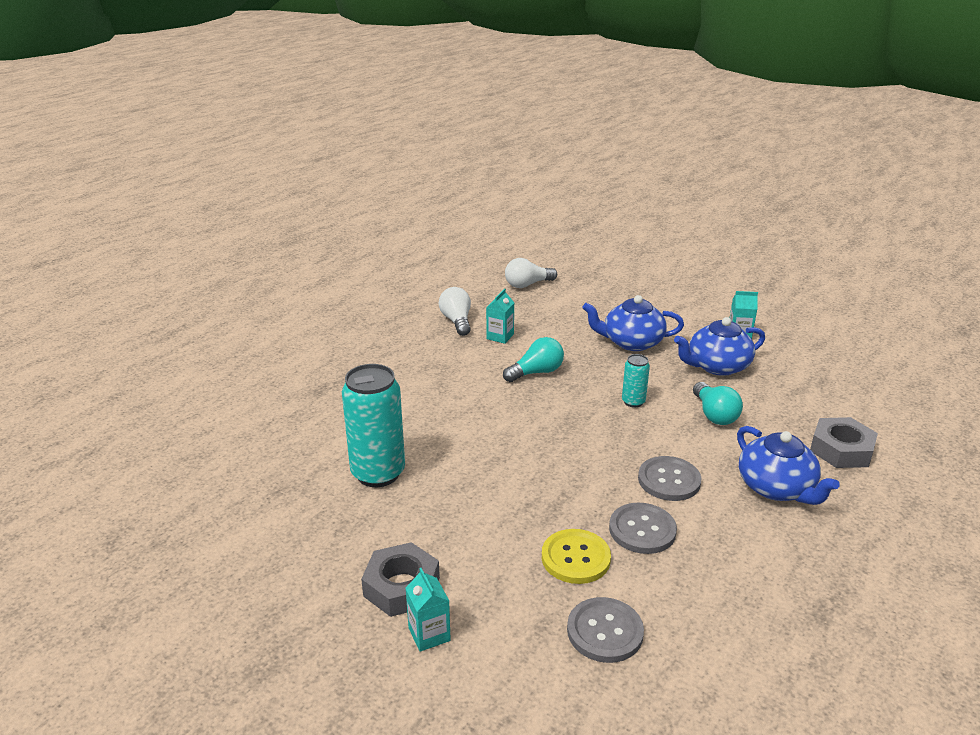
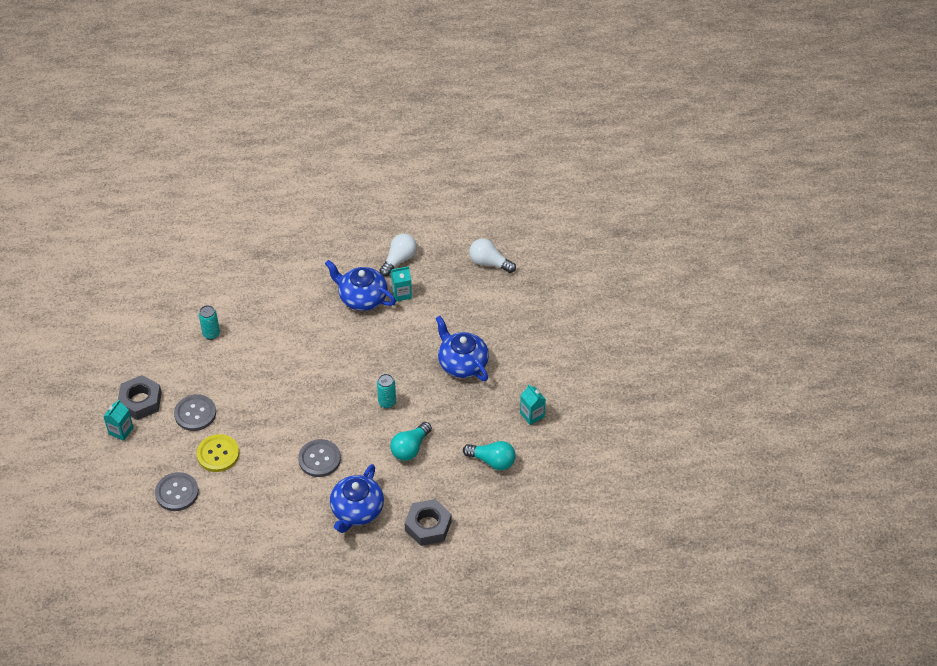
camera: 50 degrees right, 20 degrees up
(378, 473) = (211, 334): turquoise can -> turquoise can, size x0.49
(536, 372) = (375, 338): turquoise light bulb -> turquoise light bulb (492, 461)
(642, 530) = (264, 469): grey button -> grey button (195, 413)
(717, 366) = (474, 422): blue teapot -> blue teapot (362, 298)

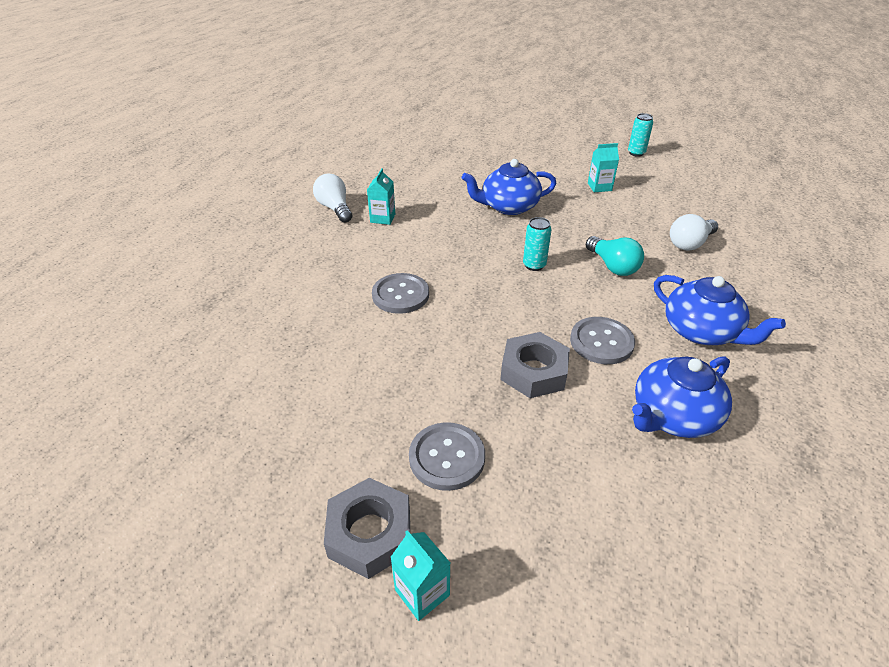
camera: 65 degrees left, 10 degrees down
(177, 492) = (613, 537): grey button -> grey button (400, 295)
(211, 334) = (301, 391): turquoise can -> turquoise can (636, 153)
(218, 454) = (547, 451): yellow button -> none
(362, 298) = (363, 244): blue teapot -> blue teapot (673, 416)
(428, 526) = (737, 282): grey nut -> grey nut (533, 371)
(489, 263) = (391, 164): white light bulb -> white light bulb (690, 243)
(492, 461) = (651, 221): turquoise light bulb -> none

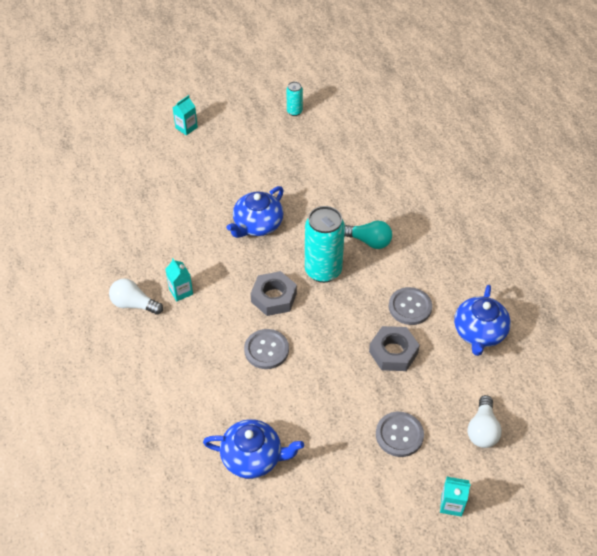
camera: 40 degrees left, 10 degrees up
(370, 533) = (404, 498): grey nut -> grey nut (274, 297)
(534, 265) = (323, 271): turquoise can -> turquoise can, size x2.04
(599, 187) = (300, 166): turquoise carton -> turquoise carton (186, 128)
(690, 243) = (397, 192): white light bulb -> white light bulb (482, 430)
(701, 331) = (453, 264): blue teapot -> blue teapot (253, 457)

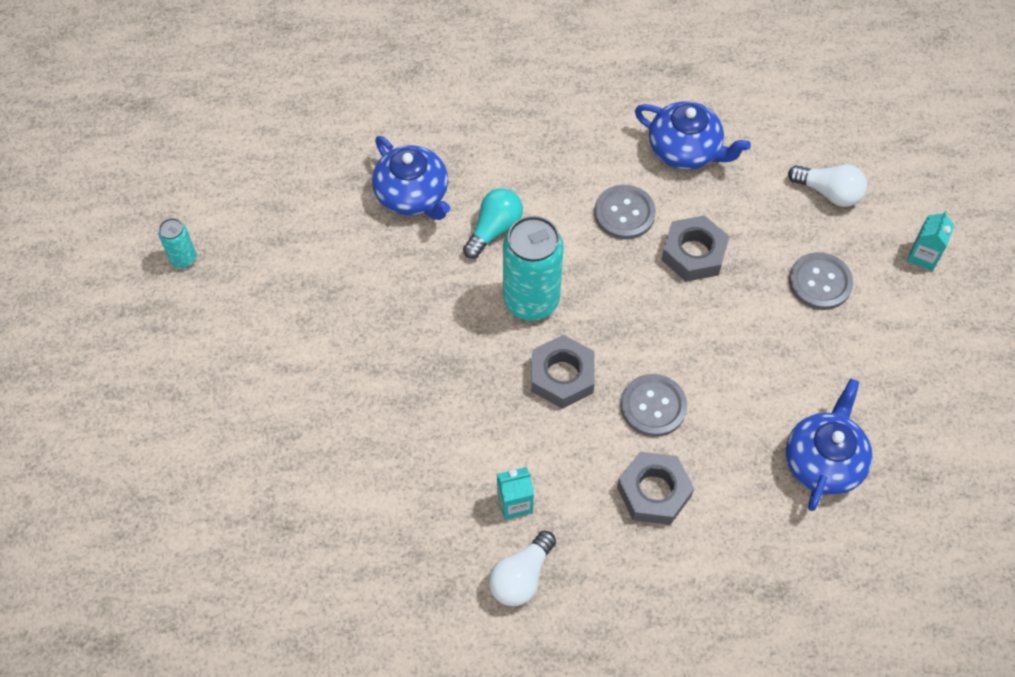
camera: 75 degrees left, 10 degrees up
(186, 128) = (151, 430): turquoise carton -> none
(205, 361) = (654, 492): none -> grey nut
(257, 225) = (414, 367): blue teapot -> blue teapot (413, 195)

